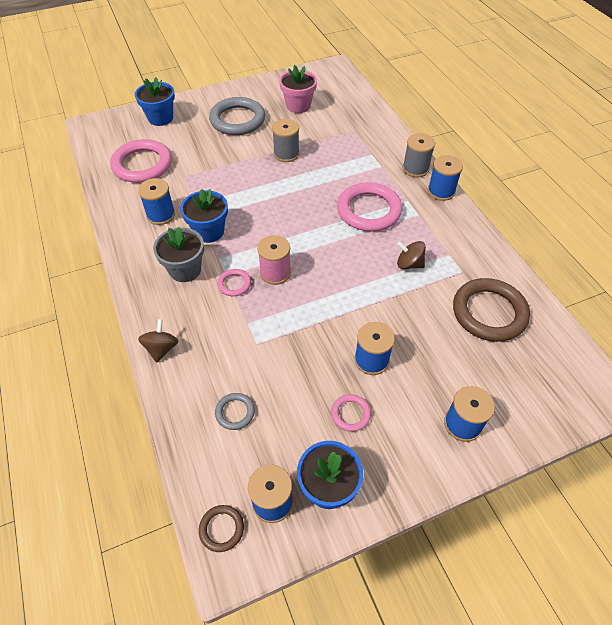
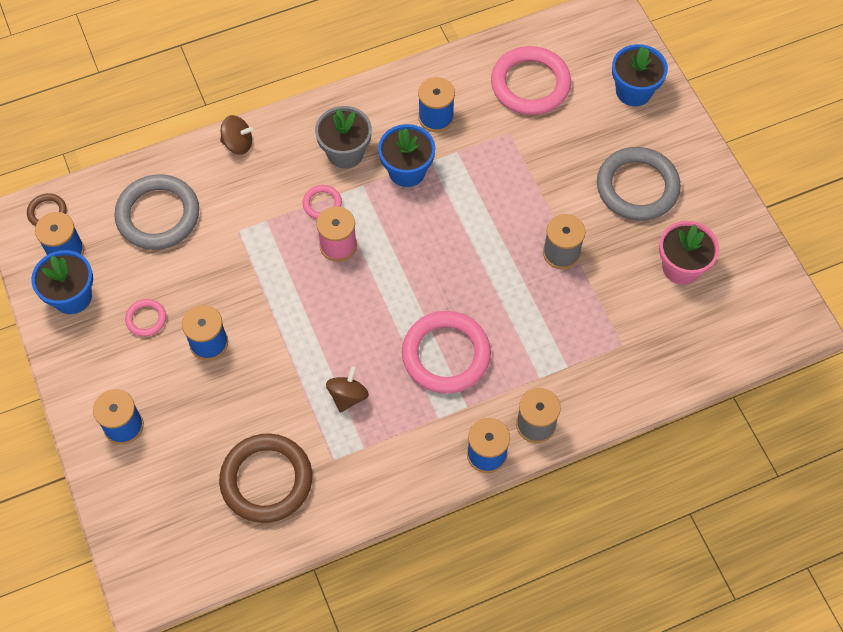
camera: 90 degrees right, 10 degrees up
(235, 412) = (158, 215): grey ring -> grey ring, size x2.13

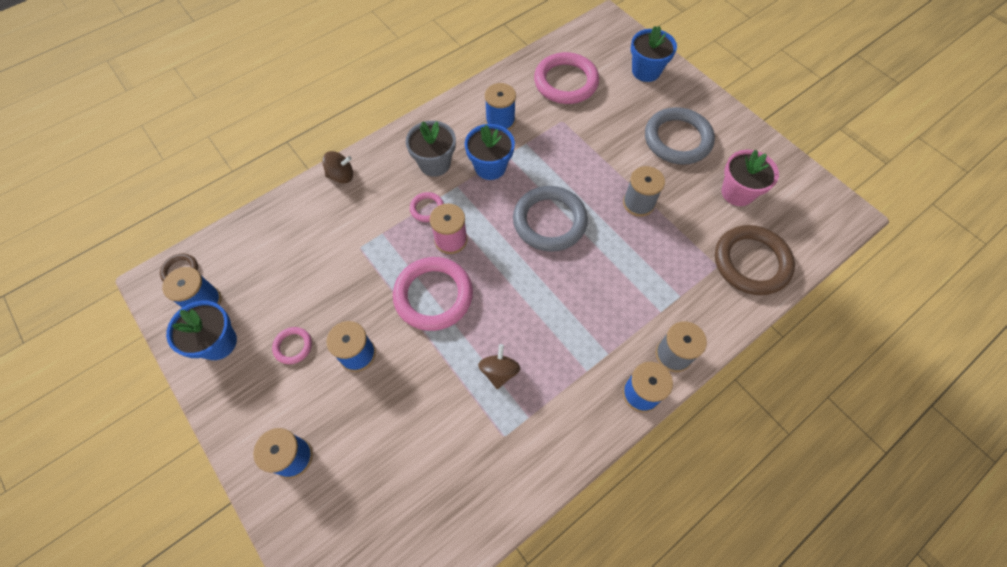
camera: 15 degrees left, 0 degrees up
(158, 215) = (284, 250): grey ring -> grey ring (549, 221)
(266, 480) = (446, 475): brown ring -> brown ring (751, 262)
(446, 355) = (574, 311): pink ring -> pink ring (433, 296)

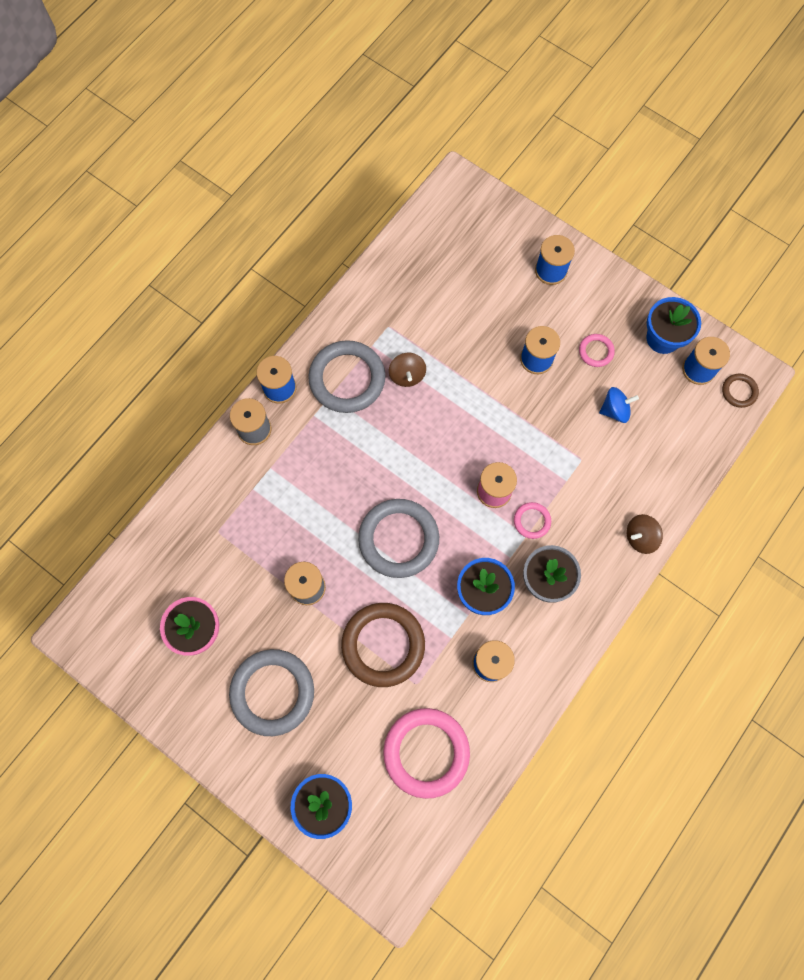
camera: 165 degrees right, 10 degrees up
(306, 283) = (615, 410): none -> blue spinning top
(433, 296) = (489, 429): pink ring -> none
(565, 384) = (347, 379): none -> grey ring
(751, 262) = (183, 544): brown ring -> brown ring (383, 645)

